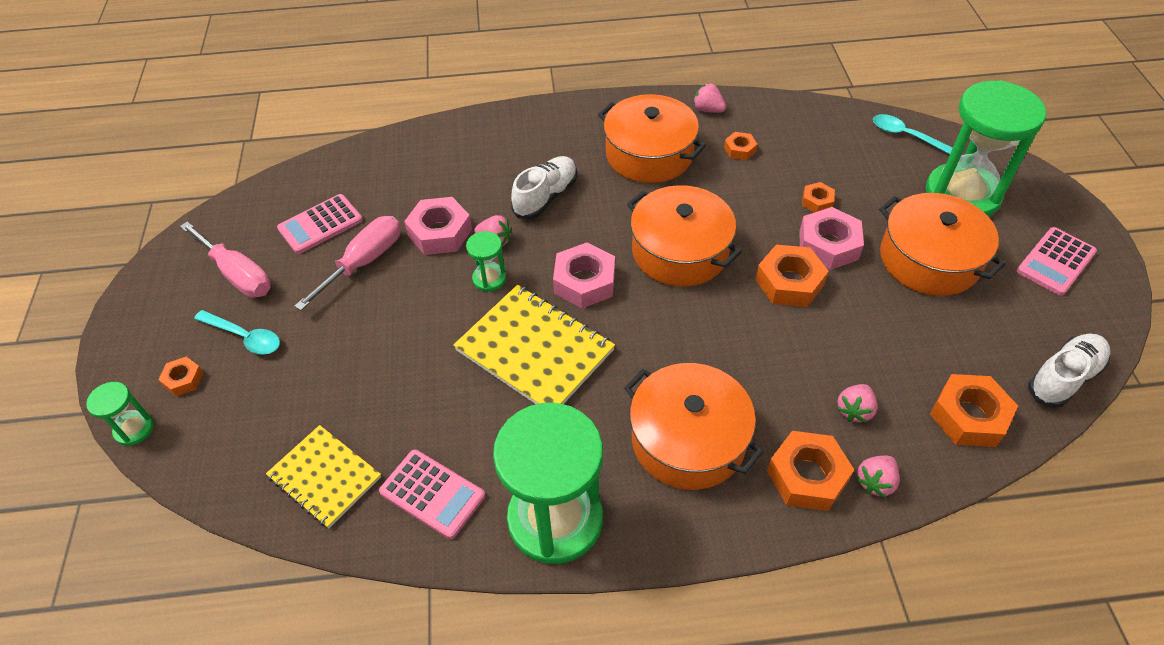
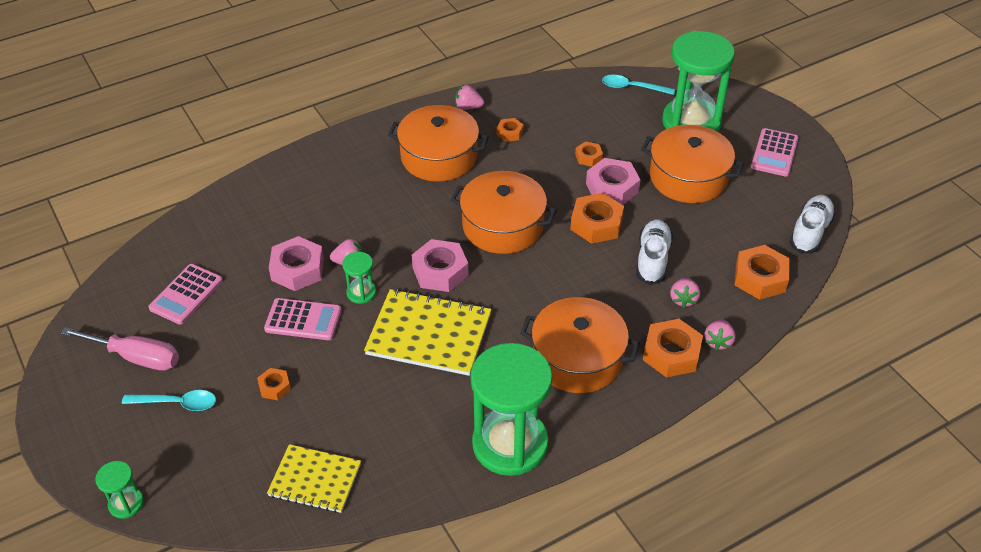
camera: 25 degrees left, 5 degrees down
(183, 379) = (144, 453): orange nut -> orange nut (274, 387)
(364, 262) = (245, 313): pink screwdriver -> none
(432, 494) = (408, 461): pink calculator -> pink calculator (303, 320)
(546, 197) = (371, 215): white shoe -> white shoe (652, 259)

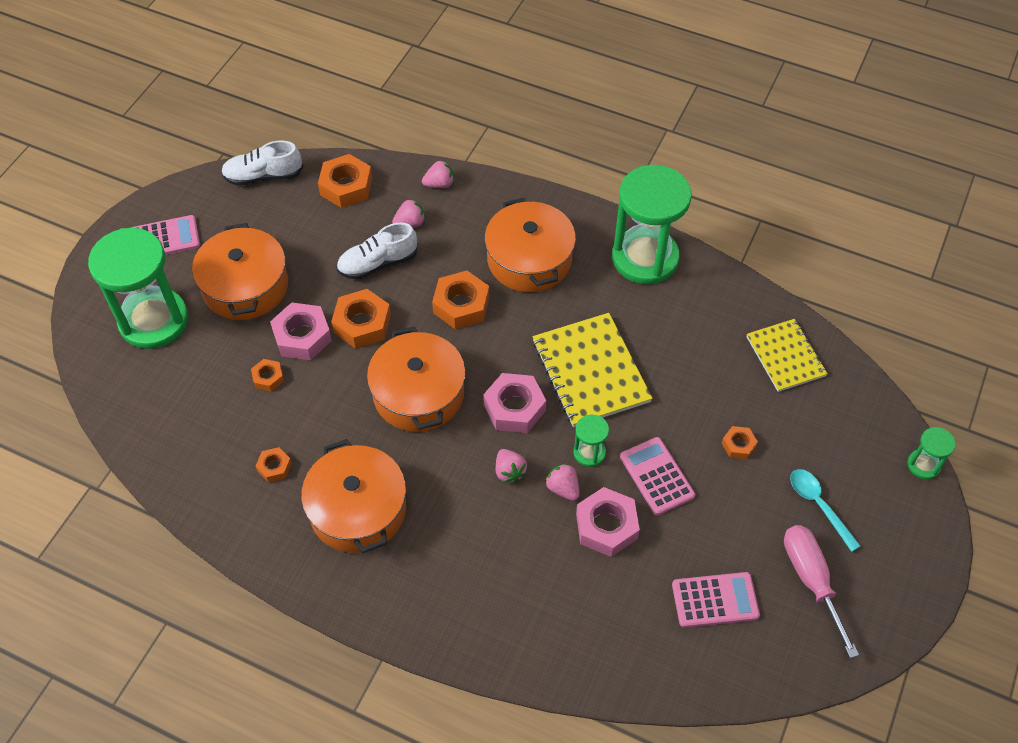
camera: 125 degrees left, 10 degrees up
(468, 107) = (254, 534): pink strawberry -> pink strawberry (509, 472)
(632, 87) = (122, 398): turquoise spoon -> none
(671, 354) = (475, 206): orange nut -> orange nut (461, 305)

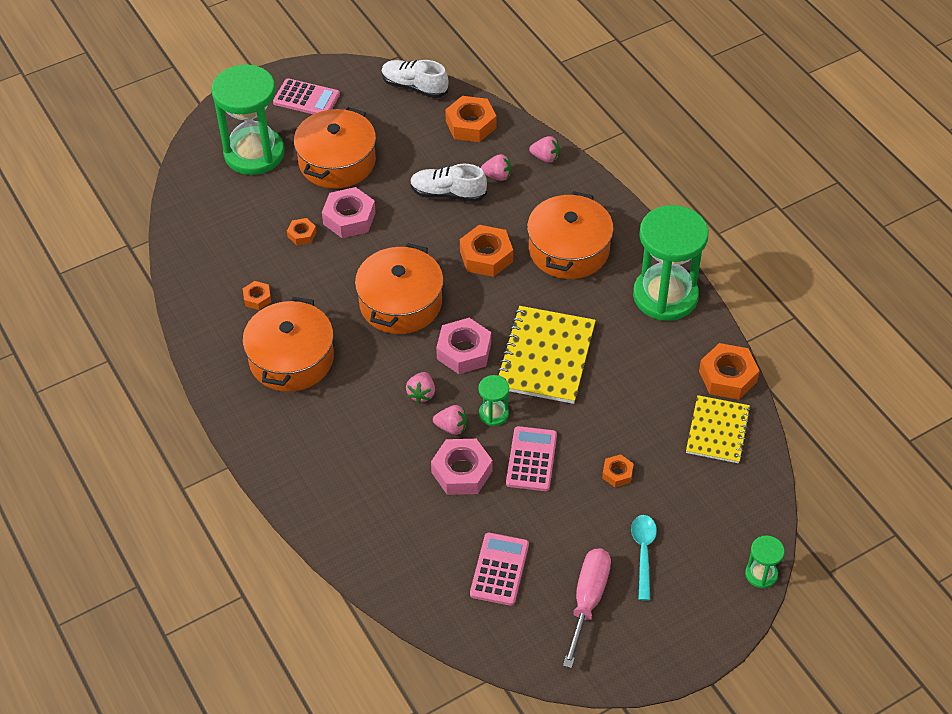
camera: 35 degrees right, 5 degrees down
(362, 324) = (400, 231): orange nut -> orange nut (727, 376)
(563, 488) = (451, 427): pink strawberry -> pink strawberry turned 105 degrees clockwise
(715, 600) = (499, 569): pink calculator -> pink calculator turned 105 degrees counterclockwise

